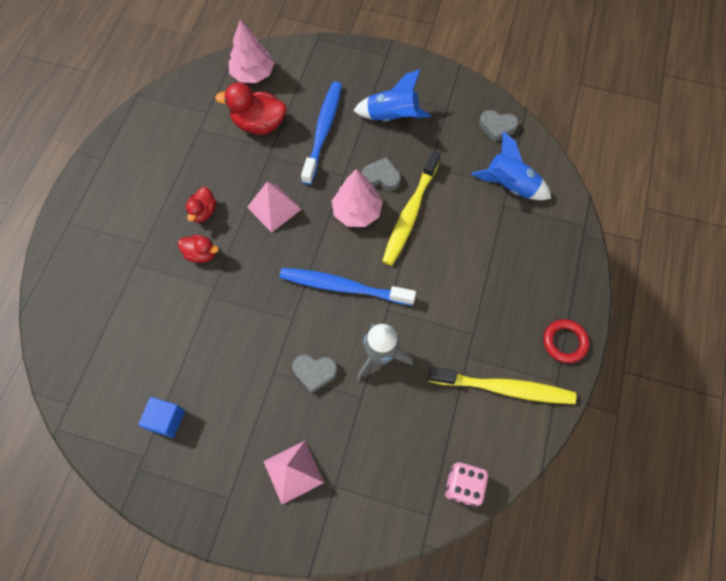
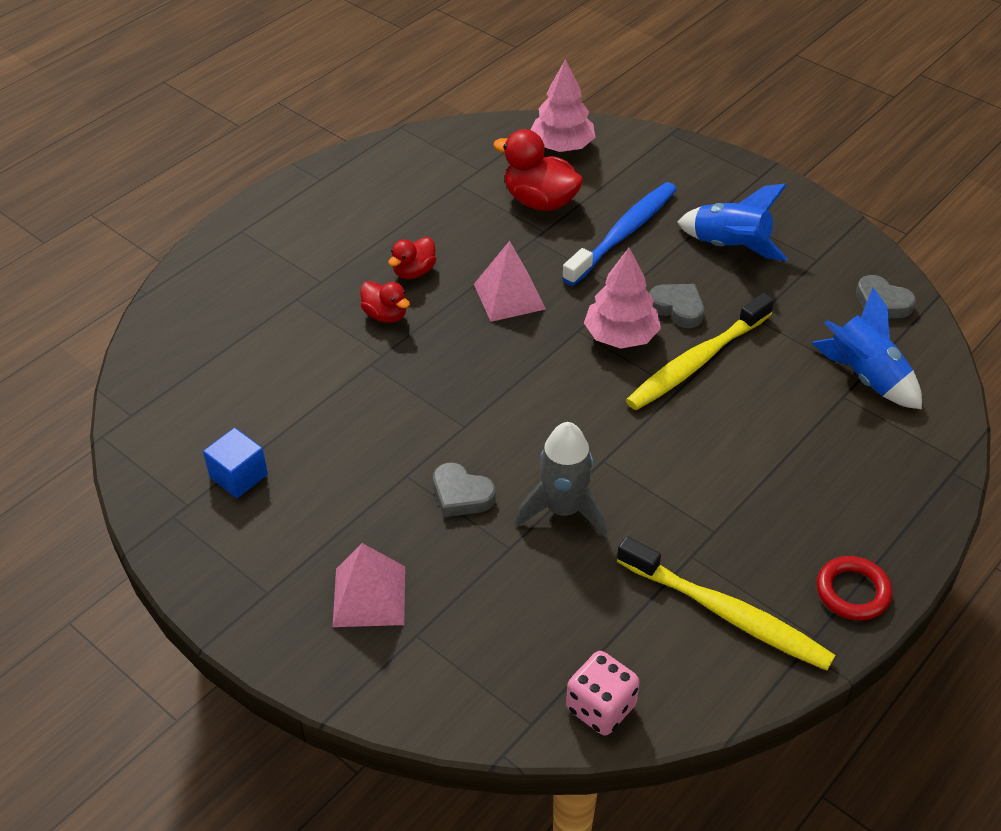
camera: 25 degrees right, 20 degrees down
(343, 287) = (555, 413): blue toothbrush -> none

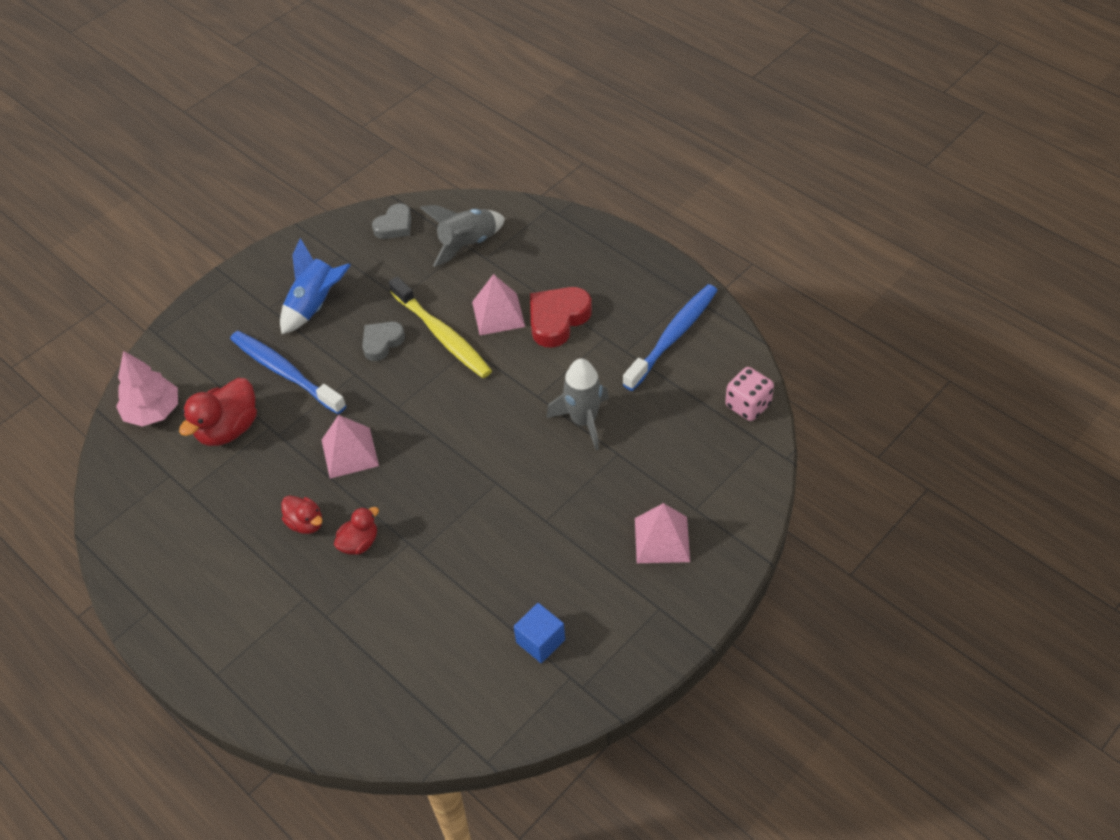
camera: 85 degrees left, 5 degrees up
(461, 495) = (567, 483): grey heart -> none
(621, 336) = (408, 379): pink tree -> none
(727, 613) = (673, 336): yellow toothbrush -> blue toothbrush
(741, 414) = (498, 314): none -> pink pyramid
(741, 477) = (557, 319): none -> red heart
(852, 592) = (655, 273): red ring -> none
(865, 376) = (467, 244): blue rocket -> grey rocket

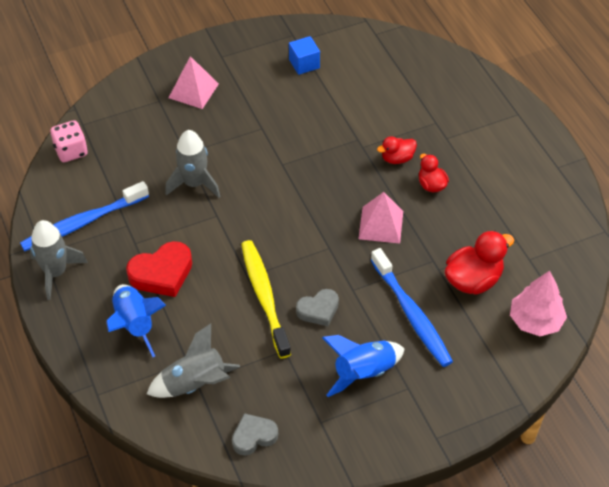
camera: 160 degrees left, 0 degrees up
(498, 314) = (207, 298): pink pyramid -> none
(553, 268) = (134, 325): none -> blue rocket
(662, 283) = (56, 273): none -> grey rocket

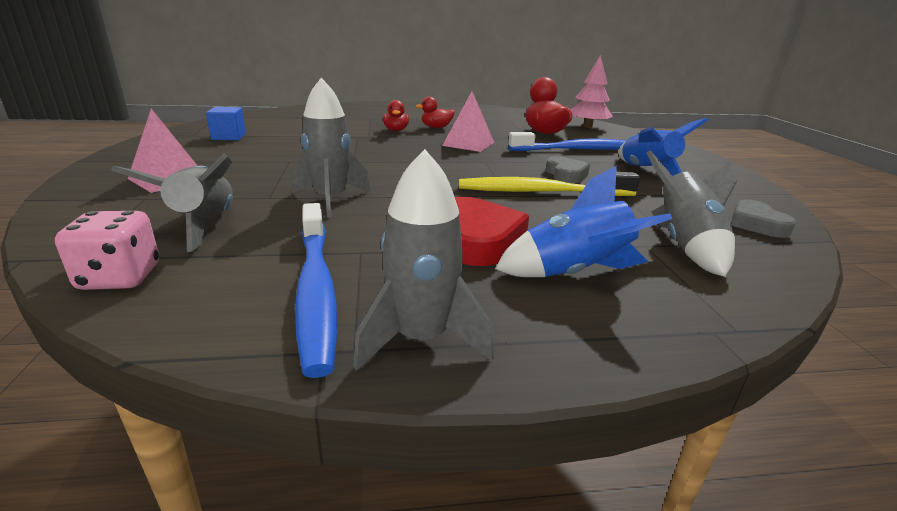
camera: 75 degrees left, 25 degrees down
(133, 147) = (204, 226): none -> grey rocket

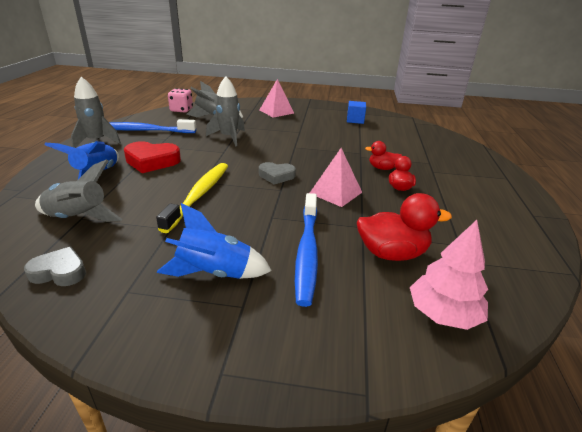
camera: 105 degrees right, 5 degrees up
(566, 175) = (229, 217): grey heart -> grey heart (276, 176)

